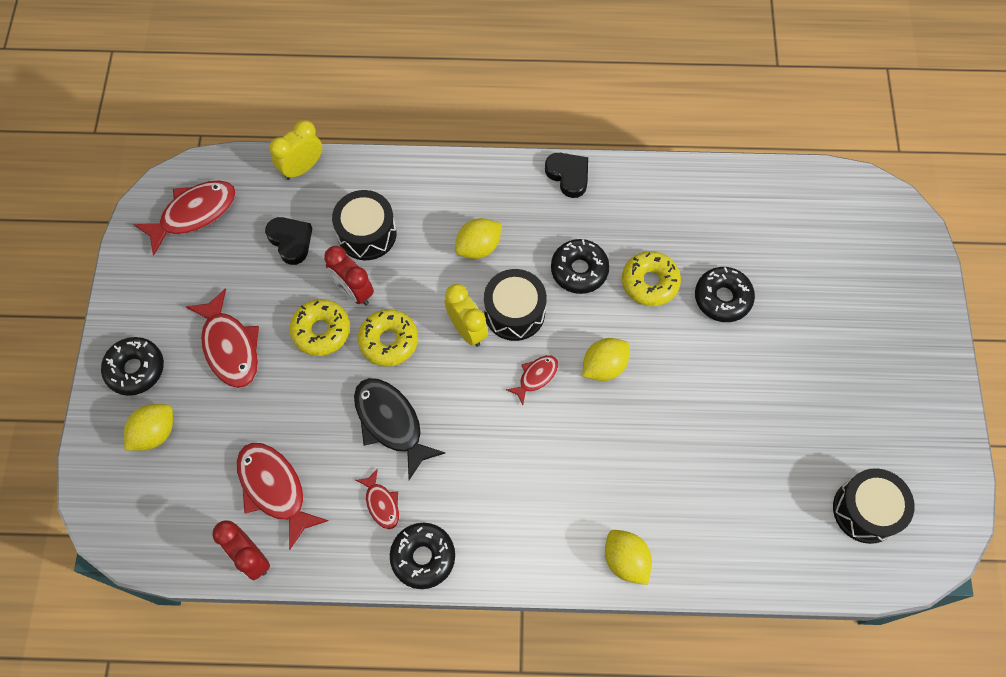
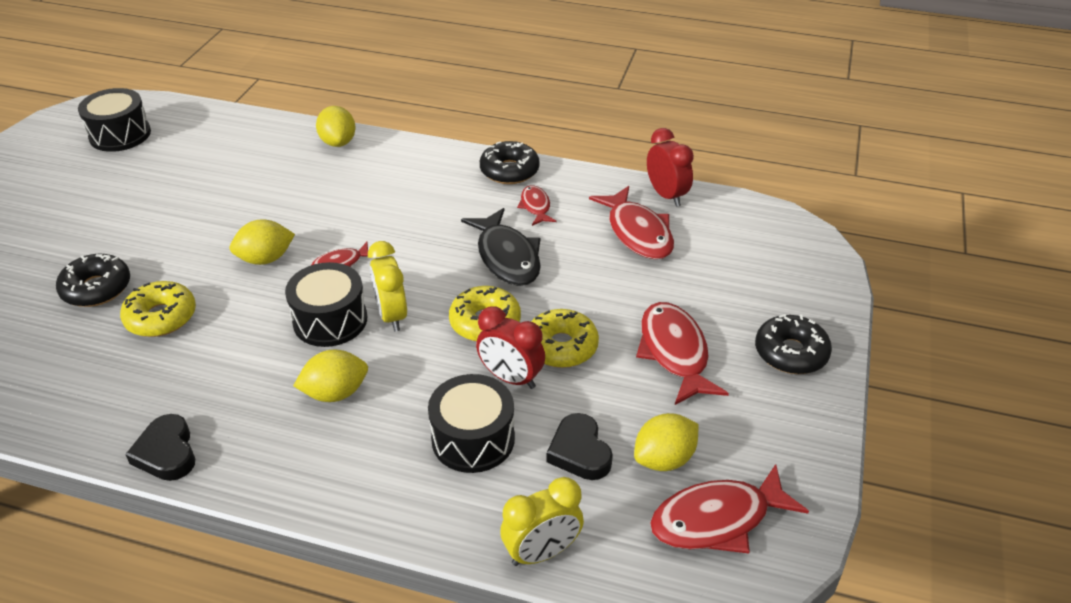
camera: 165 degrees left, 25 degrees down
(155, 433) = (763, 294): yellow lemon -> yellow lemon (664, 459)
(353, 291) = (511, 378): red clock -> red clock turned 150 degrees clockwise
(579, 270) = (230, 344): black donut -> none

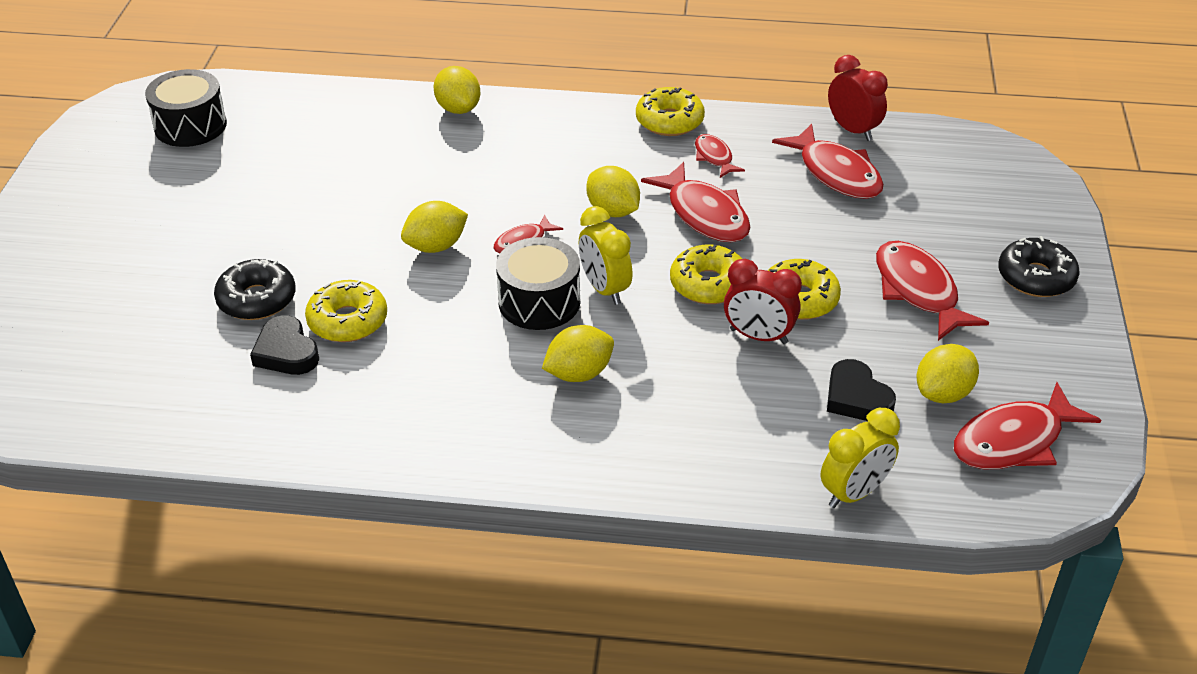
camera: 10 degrees left, 0 degrees up
(166, 453) = (425, 454): black heart -> black heart (286, 352)
(428, 245) = (613, 211): none -> yellow lemon
(473, 439) = (743, 399): black drum -> none
(507, 257) = (704, 214): black fish -> red fish
(509, 171) = (669, 121): black donut -> yellow donut

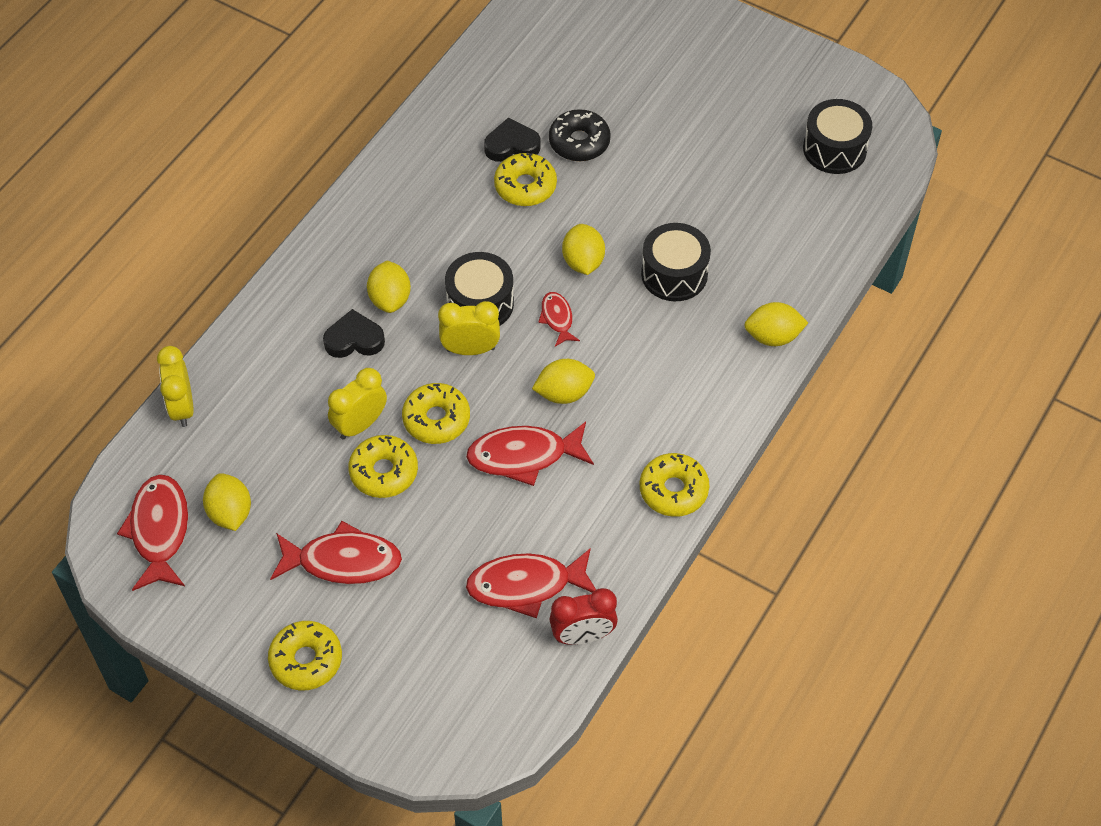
camera: 115 degrees right, 15 degrees up
(416, 183) = (674, 274): none -> black drum
(714, 157) = (600, 500): red fish -> none
(758, 336) = (360, 424): red clock -> yellow clock
(856, 398) = (261, 455): black heart -> black heart (354, 339)
(1036, 277) = (306, 660): black donut -> yellow donut

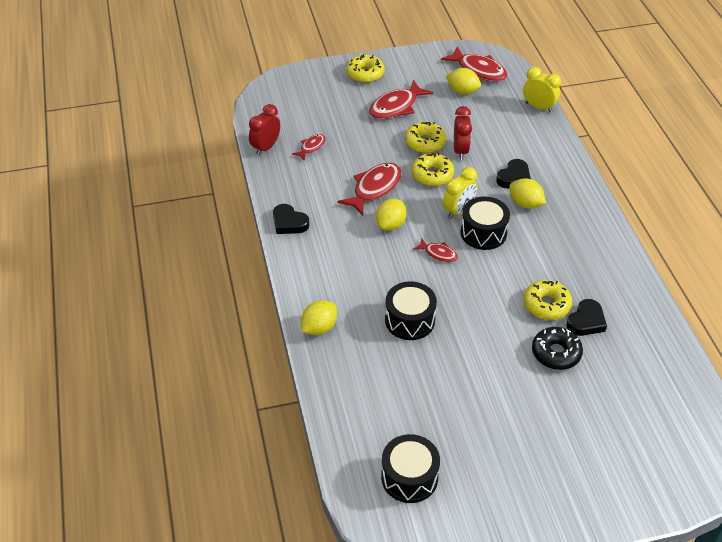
camera: 135 degrees right, 10 degrees down
(360, 424) = (460, 151): yellow clock -> red clock
(526, 585) = (311, 147): red fish -> red fish, size x0.54
(583, 262) = (463, 290): yellow lemon -> none
(673, 490) = (289, 223): yellow donut -> black heart

